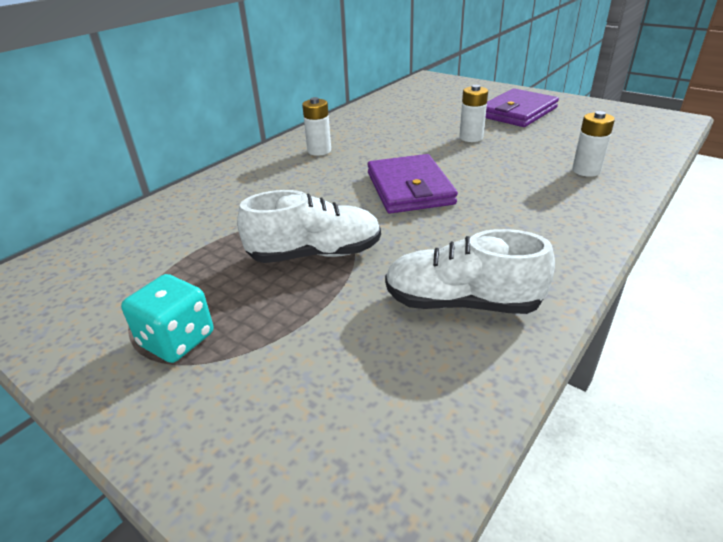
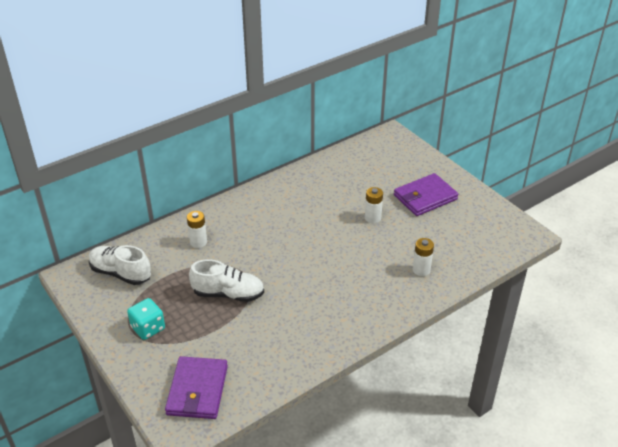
camera: 15 degrees right, 5 degrees up
(319, 151) = (267, 206): white battery -> white battery (198, 242)
(409, 188) = (304, 257): purple wallet -> purple wallet (197, 390)
(461, 303) = (283, 343): white shoe -> white shoe (120, 273)

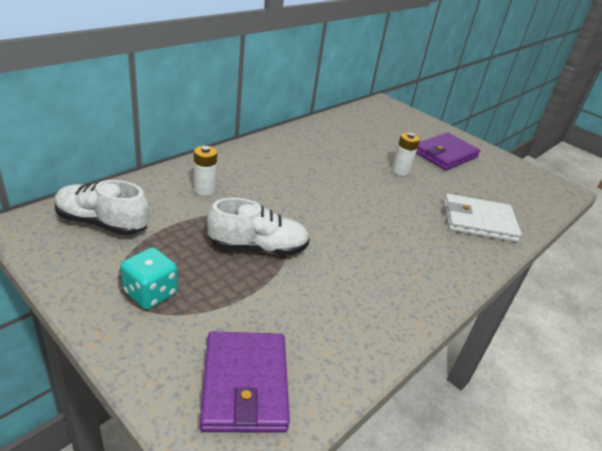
camera: 15 degrees left, 5 degrees down
(421, 270) = (478, 221): white battery -> white wallet

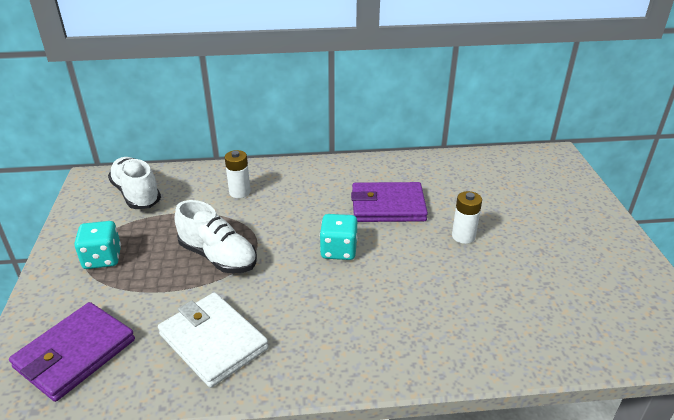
camera: 45 degrees right, 0 degrees up
(340, 208) = (338, 250): none -> turquoise dice
(444, 154) = (554, 236): purple wallet -> purple wallet (387, 206)
(478, 221) = (485, 325): white wallet -> white wallet (213, 341)

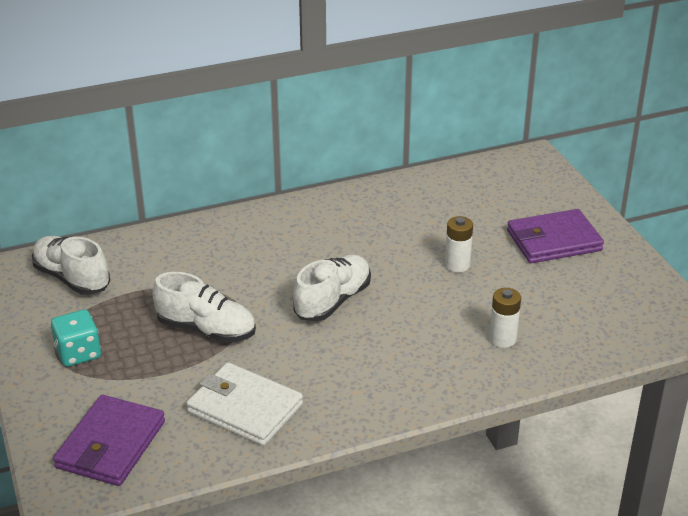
camera: 15 degrees left, 0 degrees up
(240, 192) = (193, 257): white battery -> white battery (502, 339)
(338, 250) = (333, 301): turquoise dice -> white shoe
(387, 206) = (367, 245): purple wallet -> purple wallet (553, 241)

